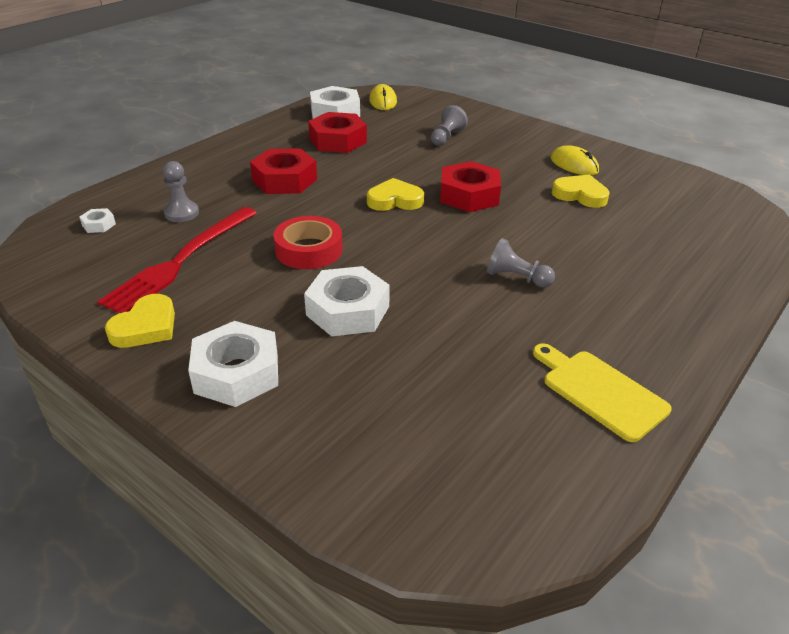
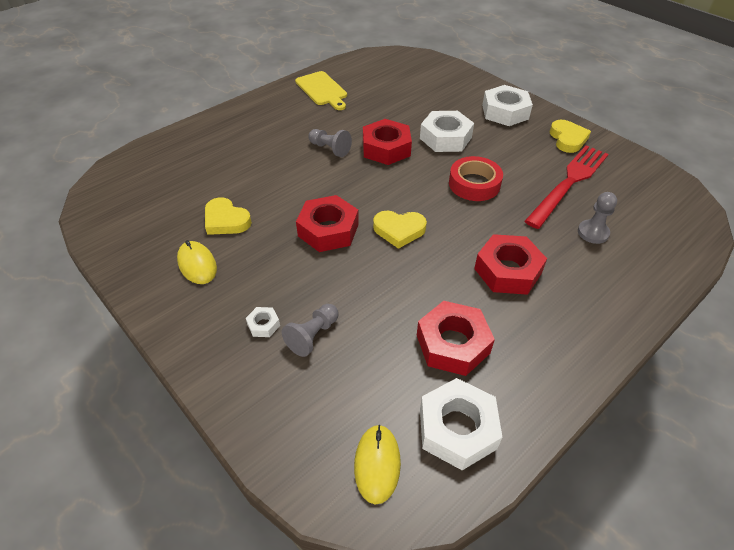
camera: 170 degrees left, 10 degrees up
(99, 225) = (659, 226): white nut -> white nut (263, 325)
(146, 327) = (567, 139): yellow heart -> yellow heart turned 135 degrees clockwise
(436, 286) = (386, 148): none -> red nut

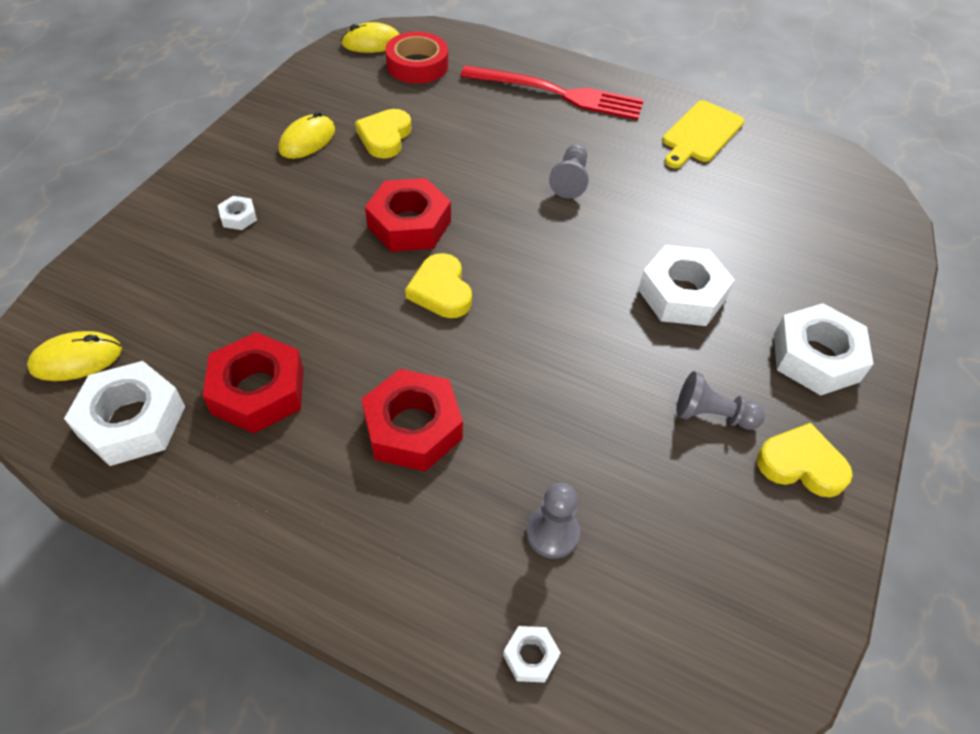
camera: 65 degrees right, 5 degrees up
(101, 201) = (372, 43): none -> yellow mouse
(313, 335) = (234, 260): grey pawn -> grey pawn (712, 415)
(386, 148) = (609, 234): red nut -> none
(474, 184) = (587, 352): red tape -> red tape (417, 65)
(567, 139) = (801, 464): yellow heart -> yellow heart turned 135 degrees counterclockwise
(569, 183) = (667, 482): red fork -> red fork (557, 94)
(664, 261) = (530, 656): none -> white nut

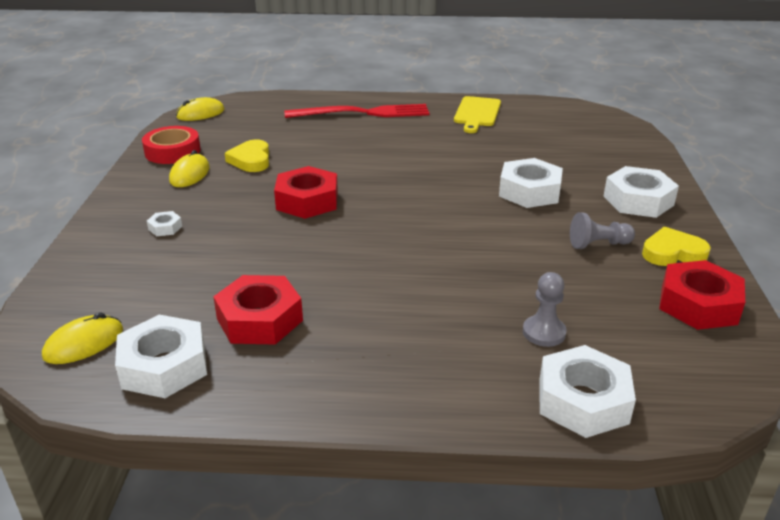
camera: 20 degrees left, 20 degrees down
(413, 427) = (398, 306): red nut -> red nut (698, 304)
(417, 65) = (246, 118): red tape -> red tape (172, 151)
(441, 290) = (360, 230): yellow heart -> none
(530, 656) = (583, 401): white nut -> white nut, size x2.20
(570, 180) = (407, 153): grey pawn -> none

